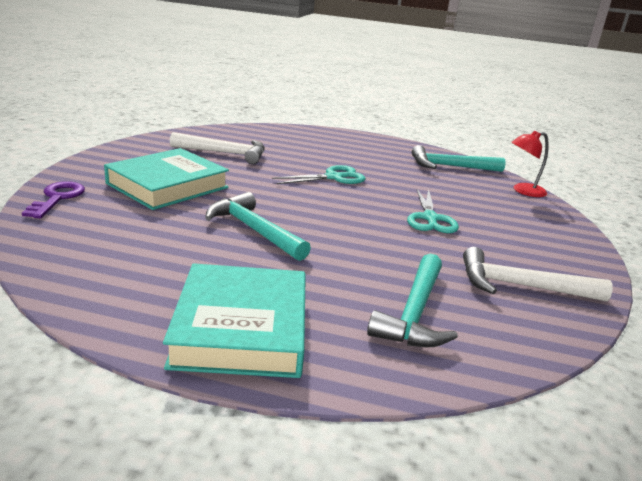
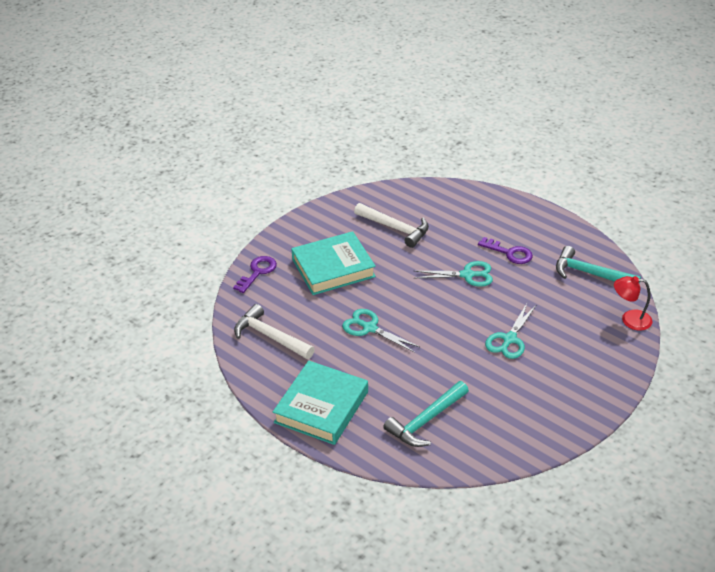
camera: 30 degrees right, 15 degrees up
(254, 230) = (369, 328): turquoise hammer -> turquoise scissors
(361, 160) = (509, 253): none -> purple key
(521, 286) = (517, 418): white hammer -> white hammer (270, 336)

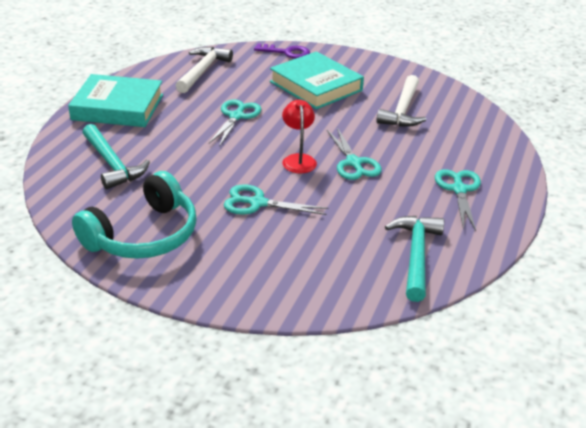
camera: 70 degrees right, 5 degrees down
(426, 421) = (112, 164): turquoise hammer -> turquoise hammer turned 150 degrees counterclockwise
(509, 253) = (413, 187): purple key -> none
(518, 232) = (459, 189): none -> turquoise scissors
(538, 411) = (143, 235): none -> turquoise headphones
(630, 319) = (342, 298): red lamp -> red lamp (298, 159)

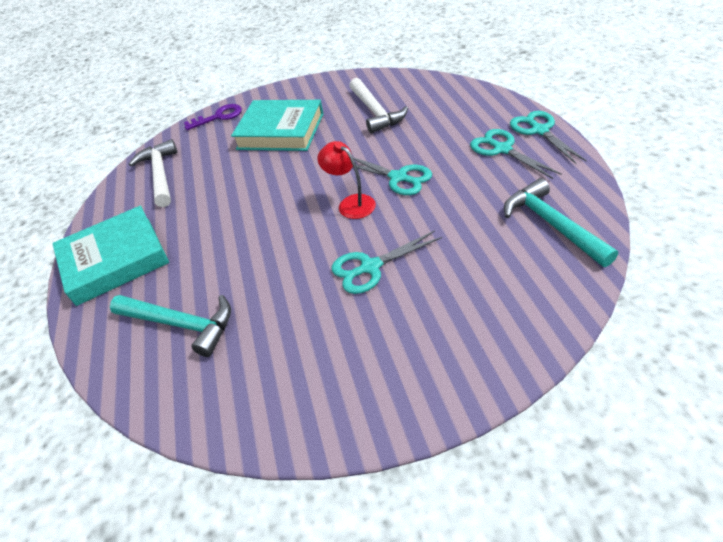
camera: 30 degrees left, 10 degrees up
(143, 235) = (308, 379): turquoise headphones -> none
(236, 116) = (246, 198): turquoise scissors -> turquoise scissors (539, 130)

